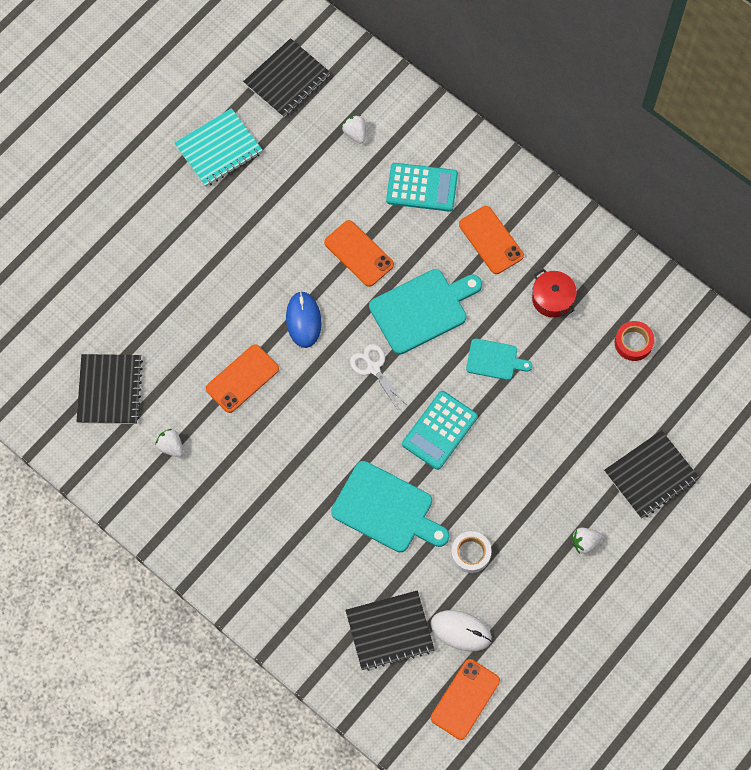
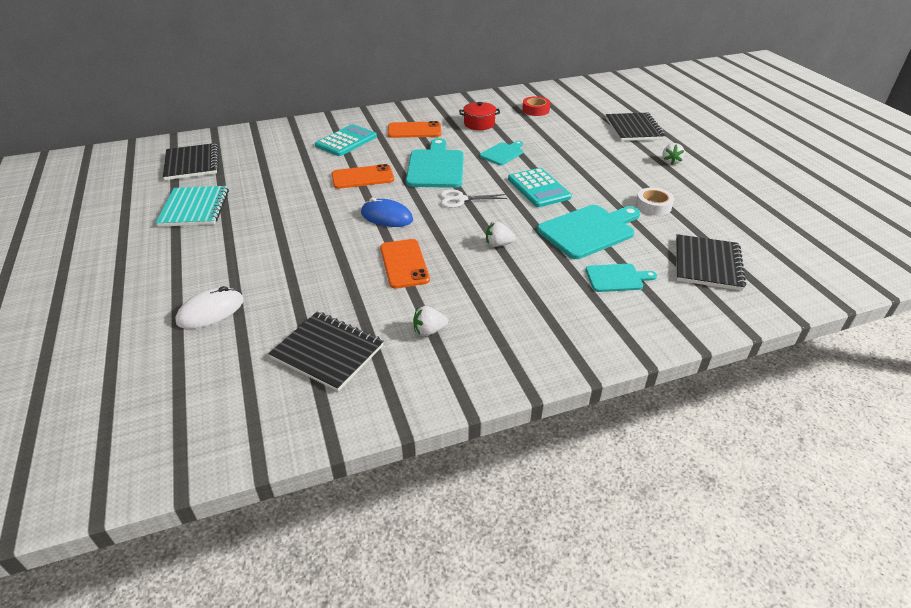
camera: 60 degrees left, 30 degrees down
(322, 560) = (616, 278): none -> turquoise cutting board
(355, 133) = (272, 151): white strawberry -> white strawberry (498, 244)
(461, 631) = (722, 230): white mouse -> white mouse (210, 311)
(465, 699) = (789, 246): orange phone -> none

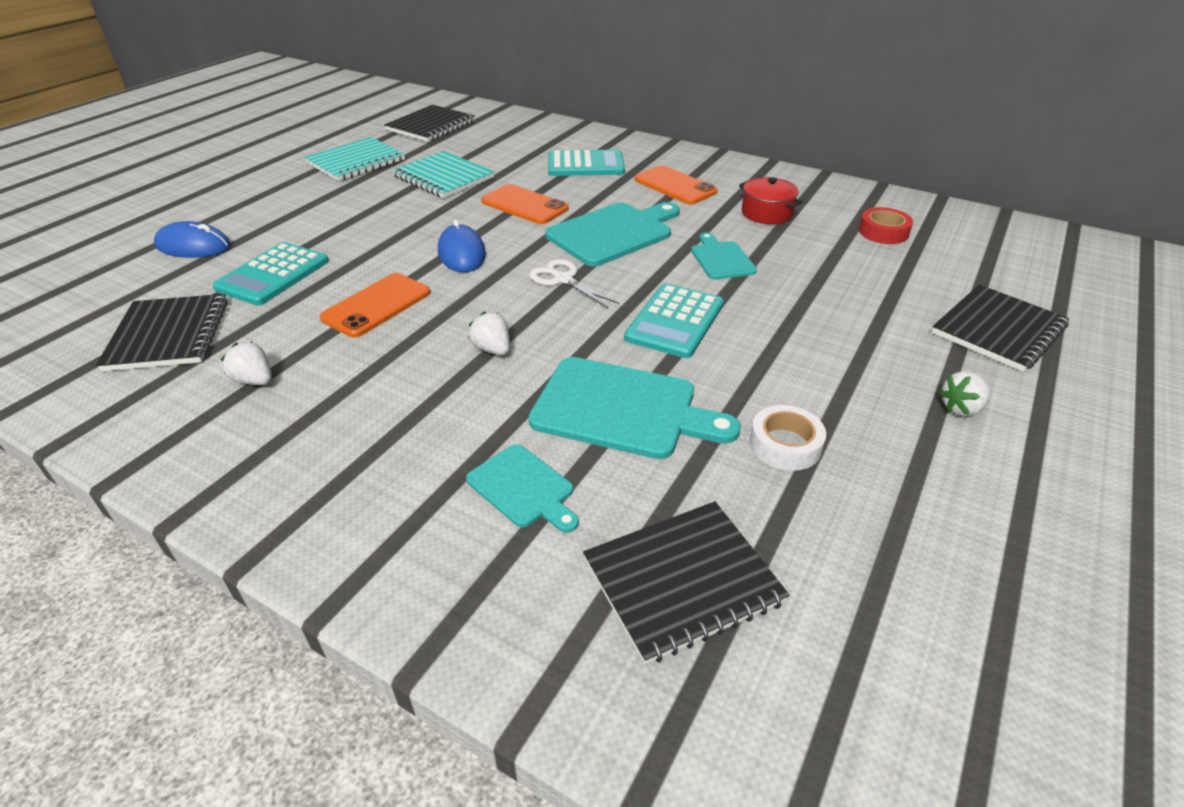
camera: 50 degrees right, 0 degrees up
(210, 311) = (193, 246): white mouse -> blue mouse
(279, 187) = (443, 177): none -> turquoise notebook
(309, 289) = (273, 275): none -> turquoise calculator
(503, 153) = (721, 259): turquoise cutting board -> turquoise cutting board turned 105 degrees counterclockwise

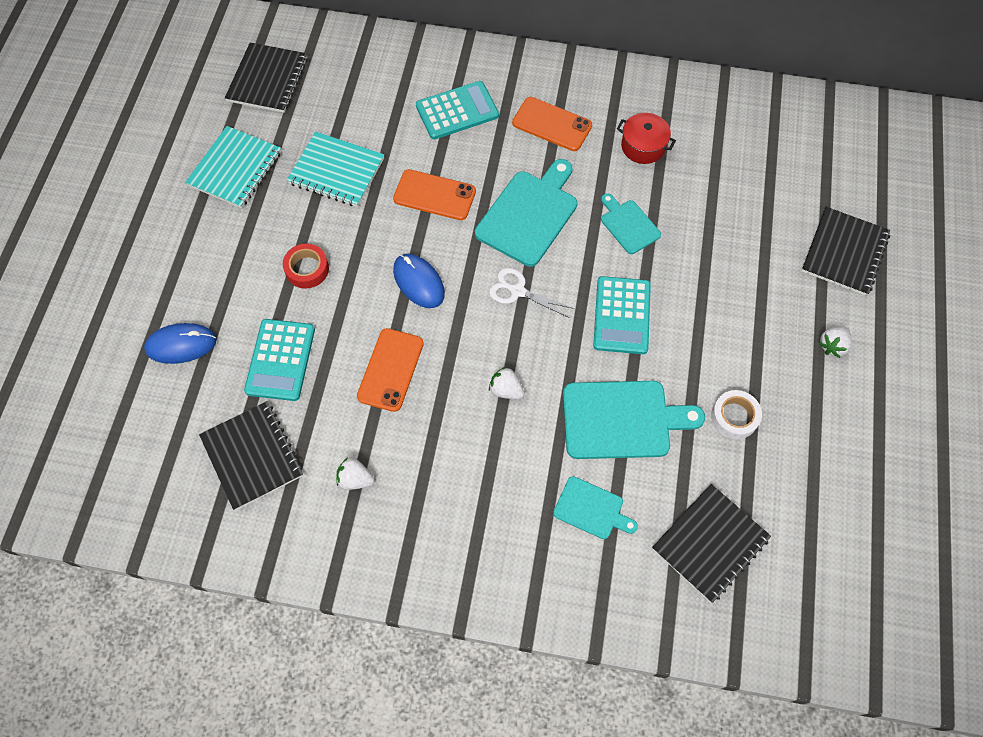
camera: 20 degrees left, 25 degrees up
(883, 232) = (742, 147): red tape -> red tape (307, 269)

